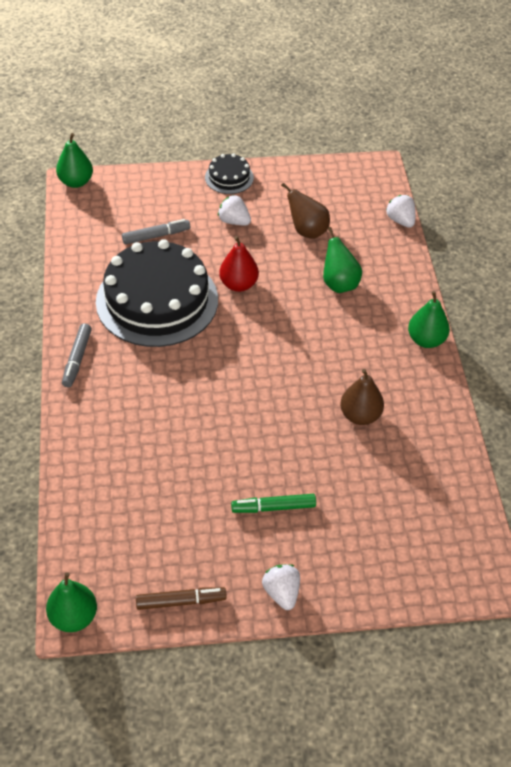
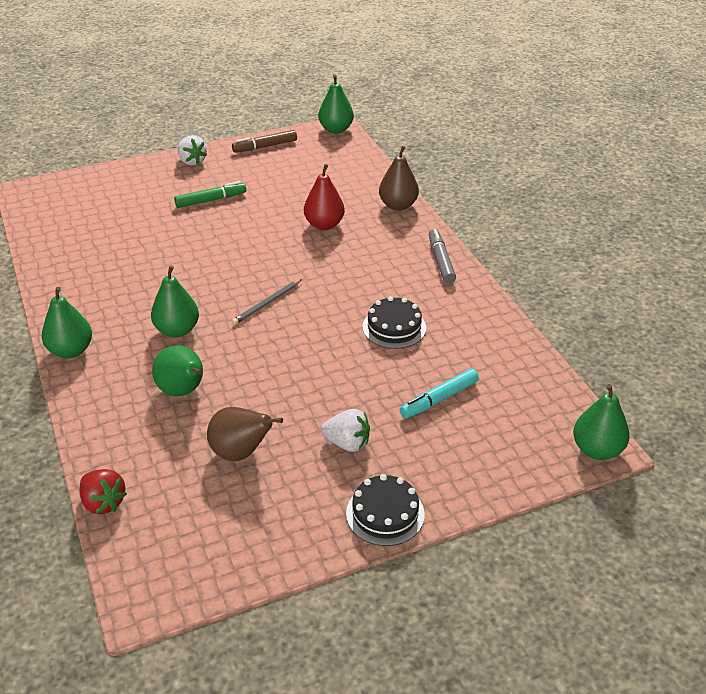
camera: 165 degrees right, 10 degrees down
(156, 236) = (439, 399): grey marker -> turquoise marker
(157, 300) = (394, 327): black cake -> black cake, size x0.44
(238, 284) = (308, 364): red pear -> red pear (324, 225)
(253, 349) = (267, 303): none -> grey pencil
(336, 340) = (177, 330): none -> green pear
(360, 415) = (142, 271): brown pear -> brown pear (398, 205)
(400, 220) = (103, 502): white strawberry -> red strawberry

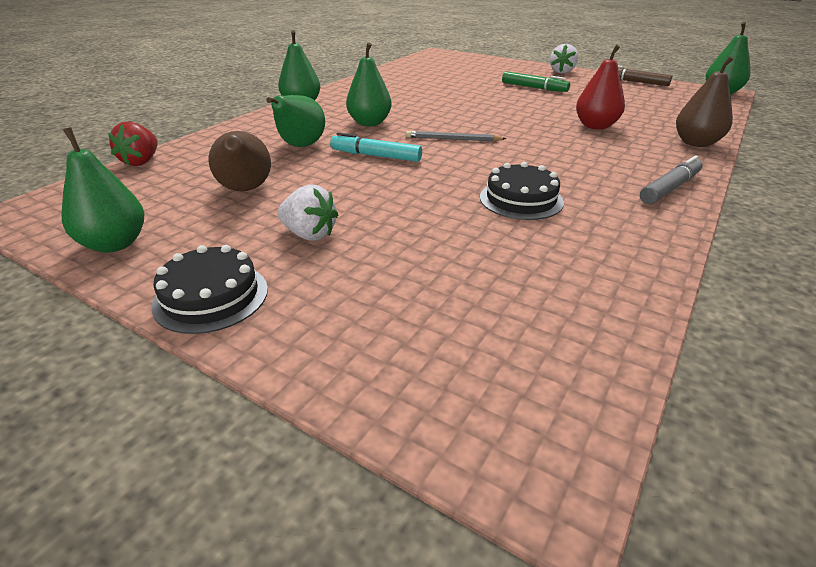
camera: 55 degrees right, 5 degrees down
(347, 443) = (309, 234): white strawberry -> white strawberry turned 45 degrees counterclockwise
(439, 399) = (449, 265): turquoise marker -> turquoise marker (376, 156)
(597, 450) = (533, 468): green pear -> green pear (115, 244)

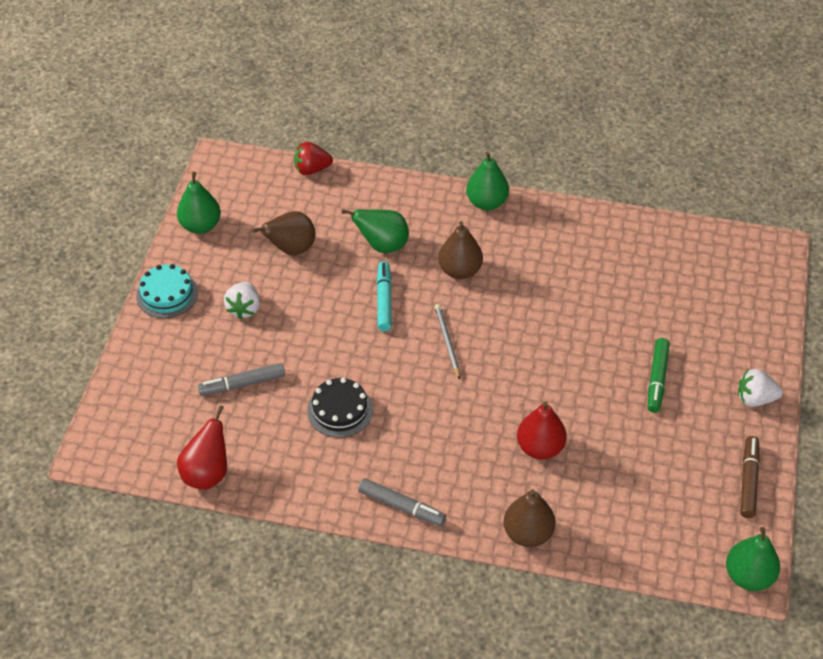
camera: 70 degrees right, 15 degrees up
(211, 296) = (167, 294): black cake -> turquoise cake
(369, 123) = (460, 270): green pear -> brown pear
(446, 256) = (242, 384): none -> grey marker
(615, 316) = (207, 473): none -> red pear

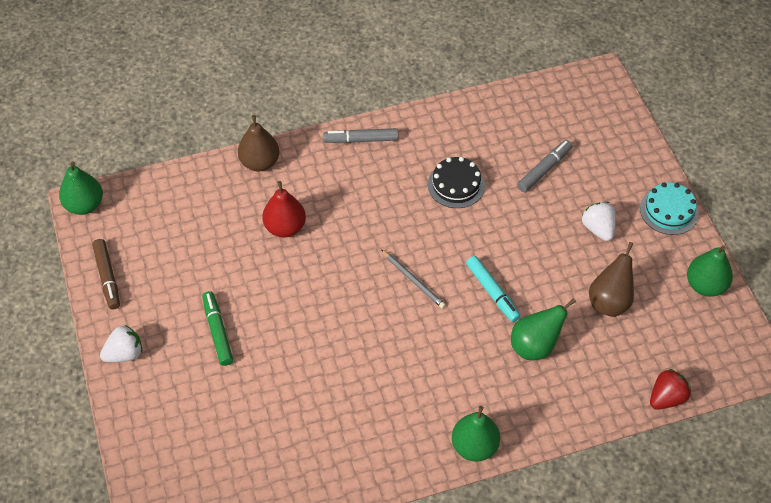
camera: 150 degrees right, 5 degrees up
(207, 473) = (512, 100): red pear -> none
(460, 270) = (448, 355): brown pear -> none

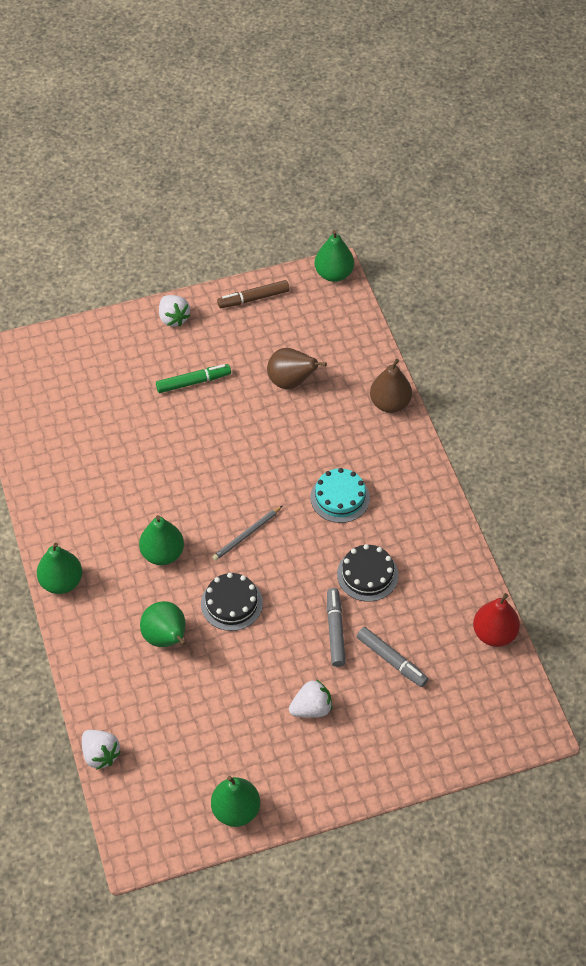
camera: 90 degrees right, 0 degrees up
(285, 227) = (310, 427): red pear -> red pear (494, 634)
(361, 140) = (424, 489): grey marker -> grey marker (335, 631)
(437, 353) = (162, 554): none -> green pear
(492, 292) = (231, 603): turquoise marker -> black cake
(609, 302) = (217, 711): brown pear -> brown pear (291, 382)
(666, 398) = (100, 754): red strawberry -> white strawberry
(669, 211) = (337, 784): turquoise cake -> turquoise cake (340, 497)

